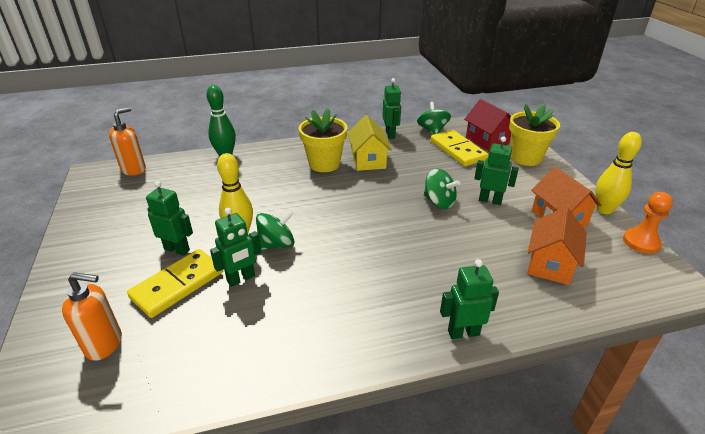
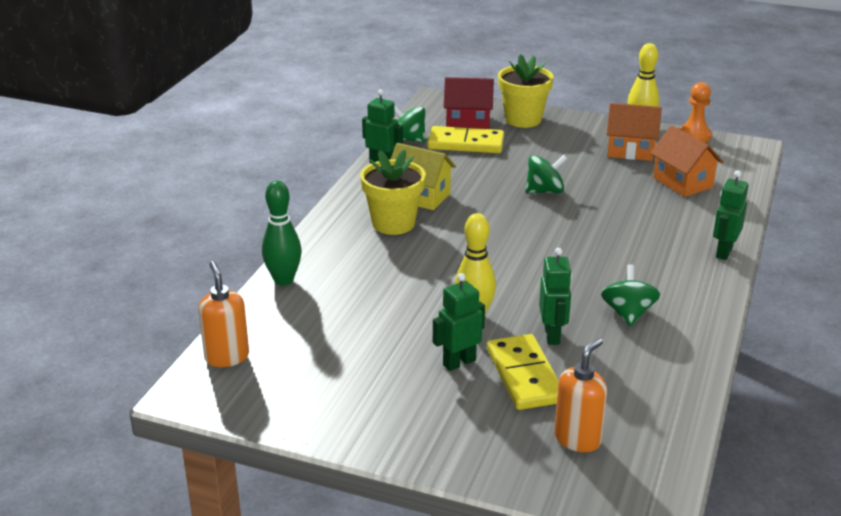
camera: 55 degrees left, 5 degrees down
(277, 244) = (517, 299): green spinning top -> green spinning top (628, 313)
(490, 200) = (570, 167): green robot -> none

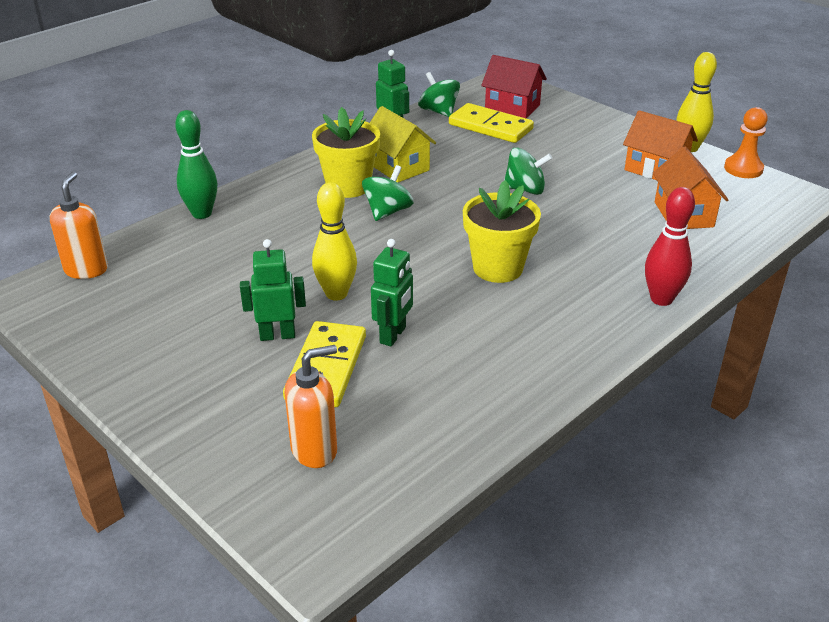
camera: 25 degrees right, 5 degrees up
(523, 119) = (570, 115): yellow flower pot -> yellow flower pot (498, 268)
(628, 313) = (492, 335): green spinning top -> green spinning top (387, 212)
(723, 252) = (661, 299): green robot -> red bowling pin

